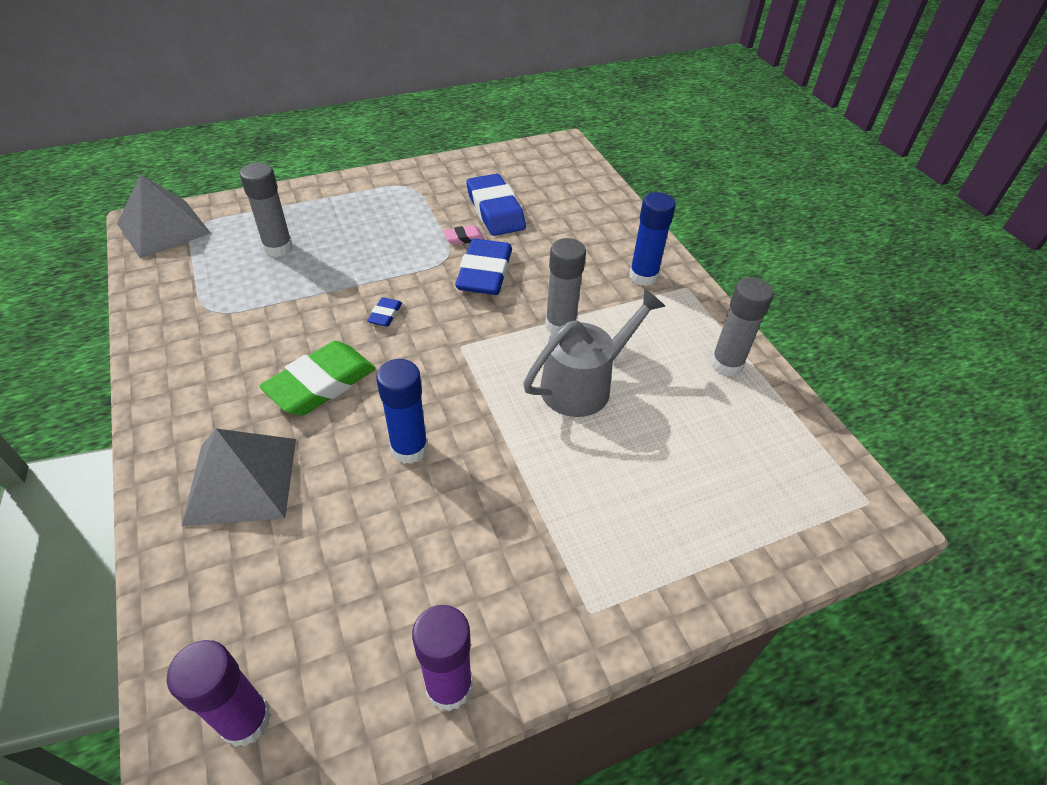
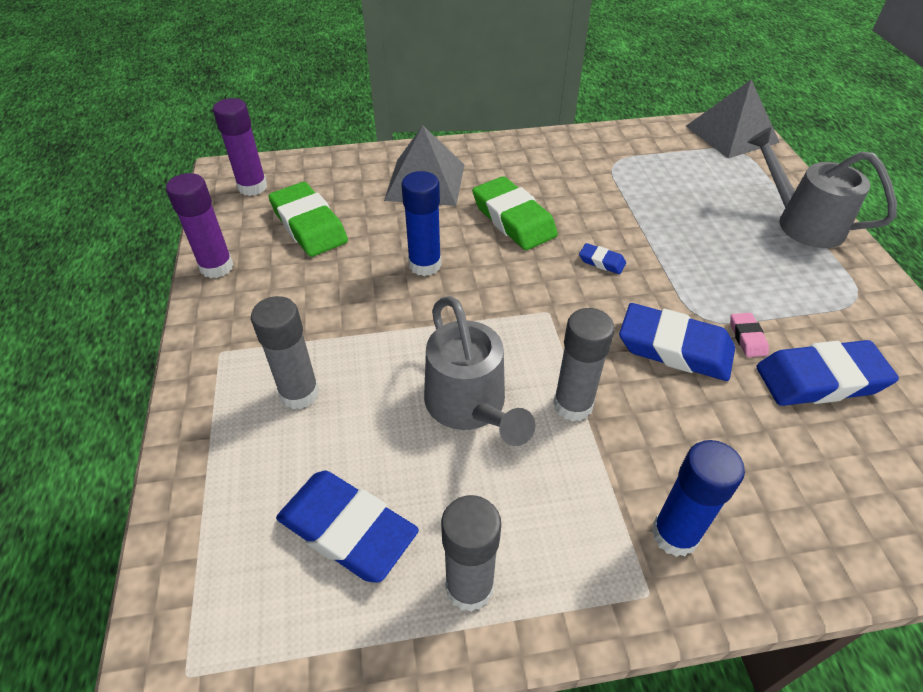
camera: 105 degrees right, 0 degrees up
(278, 248) = (708, 196): grey glue stick -> grey glue stick (299, 393)
(317, 201) = (801, 222): none -> grey watering can
(345, 595) = (309, 225): none -> green eraser
(724, 438) = (347, 529): none -> blue eraser

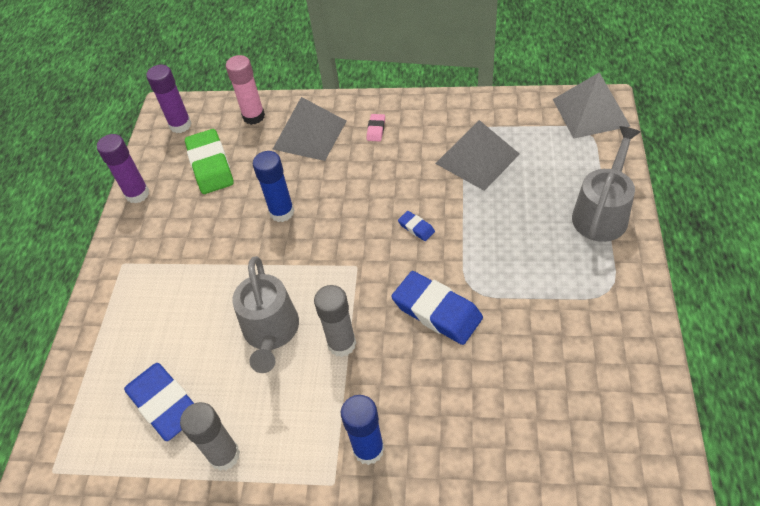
camera: 20 degrees right, 5 degrees up
(299, 393) = (164, 303): grey glue stick -> none
(346, 170) = (254, 116): none -> pink glue stick
(513, 219) = (364, 179): green eraser -> none
(635, 186) = (477, 158): none -> grey pyramid
(747, 337) = (497, 311): pink eraser -> pink eraser (376, 129)
(801, 222) = (602, 212): grey watering can -> grey watering can turned 60 degrees clockwise
(820, 379) = (536, 355): blue eraser -> none

